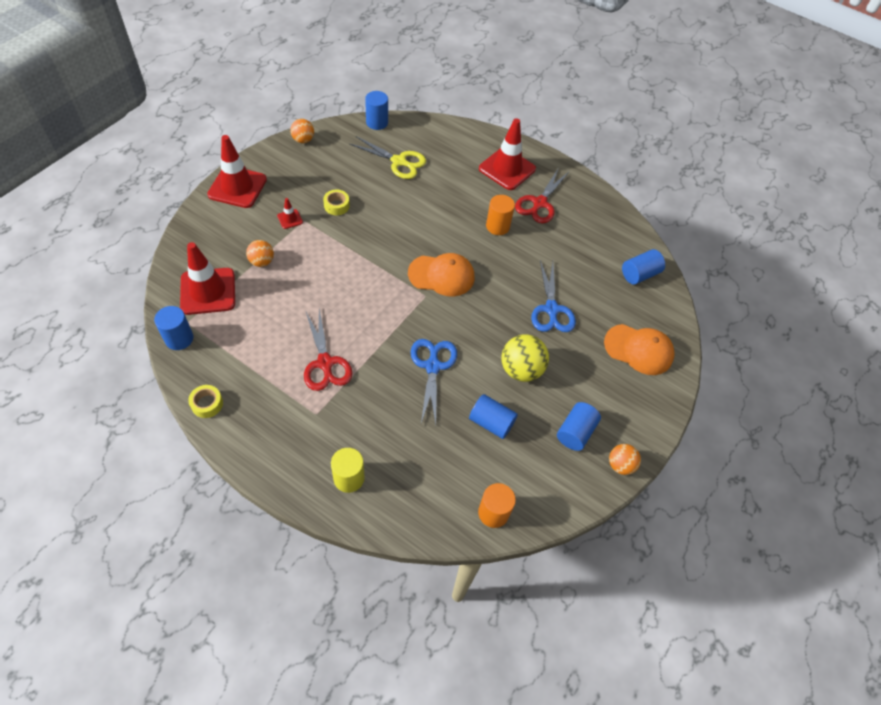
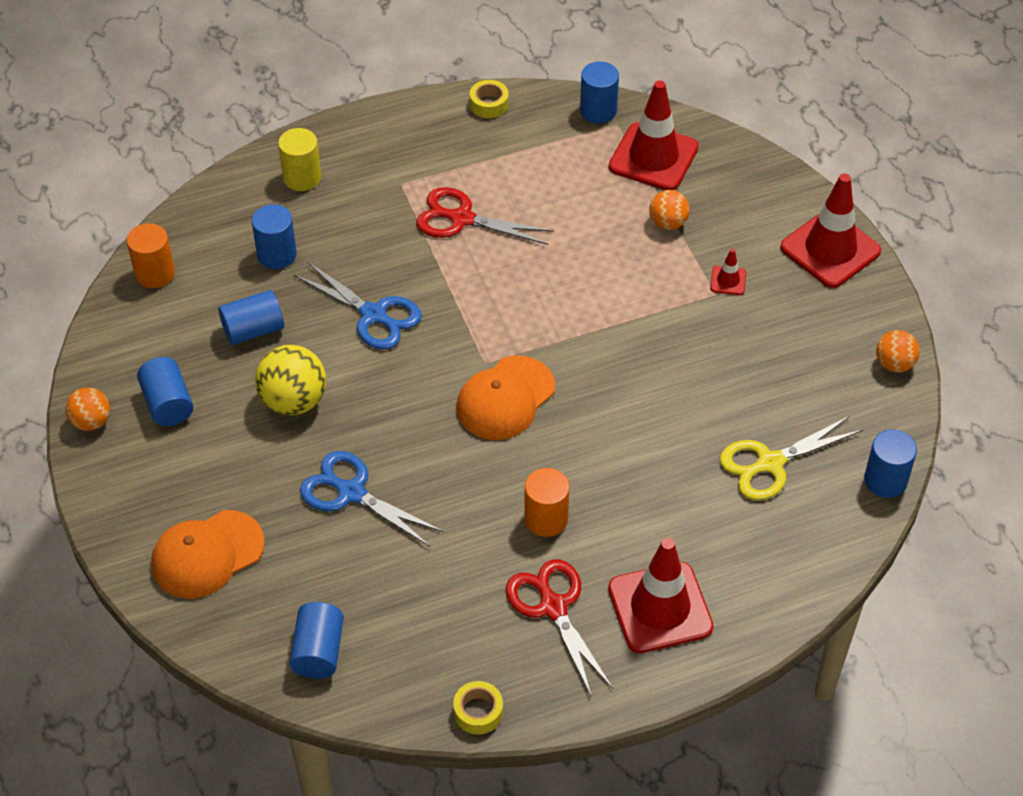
camera: 130 degrees right, 5 degrees down
(336, 206) = (721, 342): yellow tape -> yellow tape (478, 712)
(425, 449) = (277, 254): none -> blue cylinder

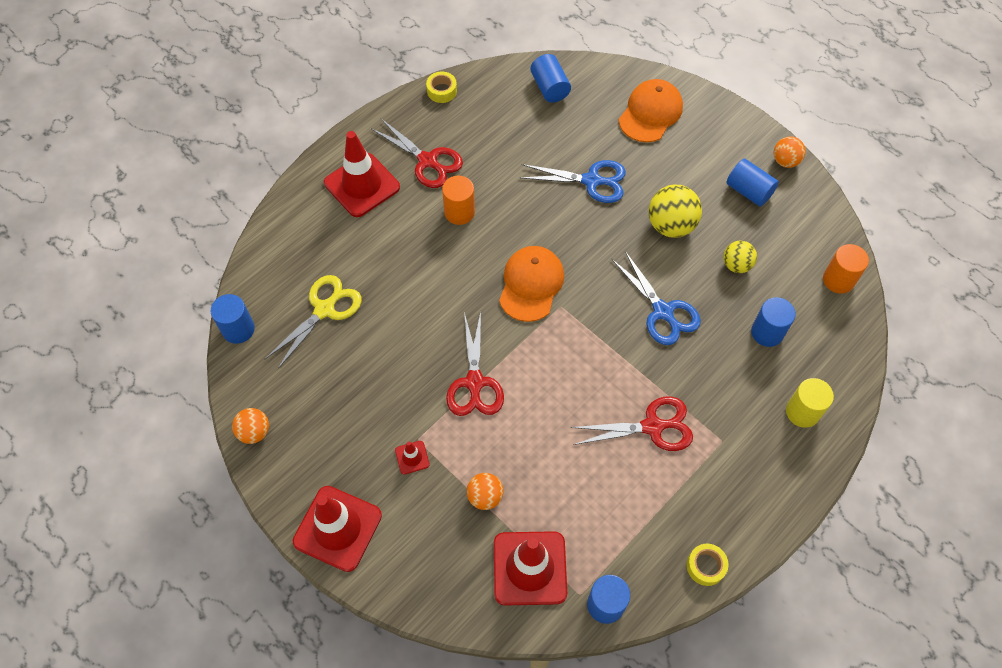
camera: 155 degrees right, 10 degrees up
(253, 330) = (736, 265): blue cylinder -> yellow ball
(373, 315) = (662, 311): blue scissors -> blue scissors turned 135 degrees counterclockwise
(627, 323) = (474, 382): none -> red scissors

